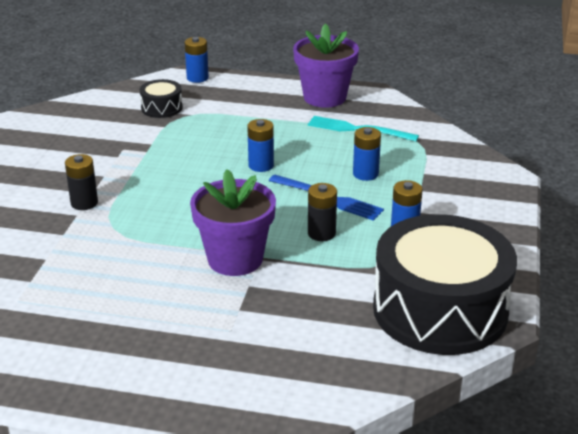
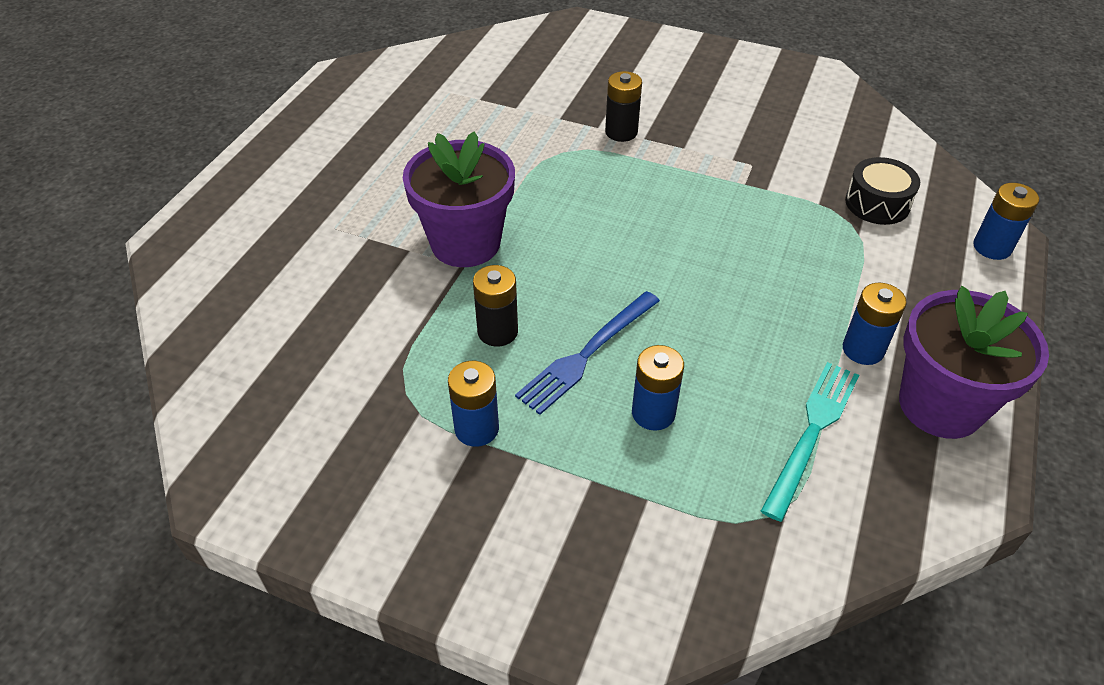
camera: 100 degrees right, 15 degrees up
(261, 165) = (694, 291): blue battery -> blue battery (863, 349)
(440, 310) = (278, 426): black drum -> none

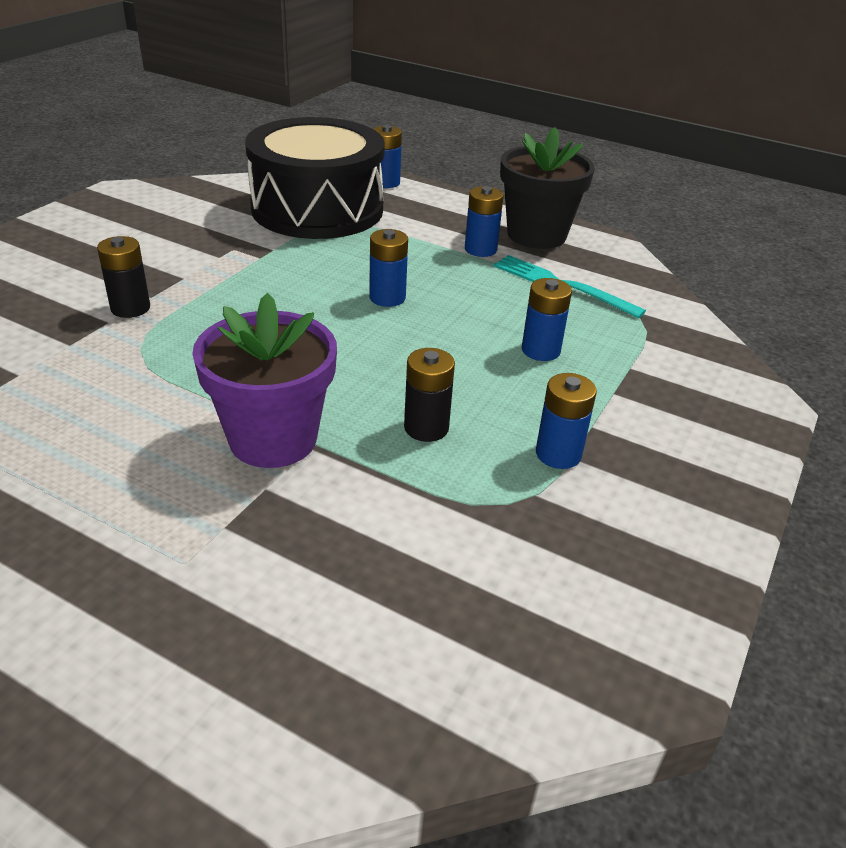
camera: 85 degrees left, 10 degrees down
(587, 353) = (466, 375): blue fork -> none
(709, 281) = (387, 298): none -> blue battery
(877, 203) = (317, 209): black drum -> black drum, size x2.39
(940, 405) = (536, 235): purple flower pot -> black flower pot

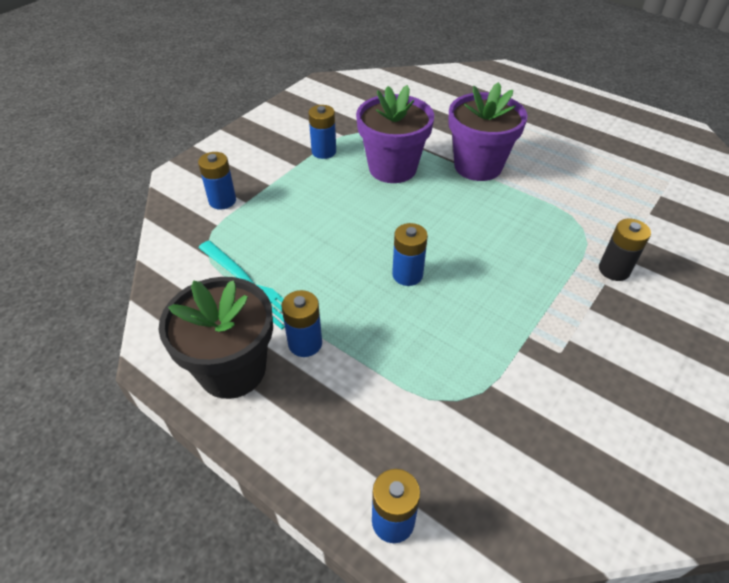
camera: 170 degrees left, 10 degrees up
(317, 209) = (484, 438): black drum -> none
(426, 428) = (392, 168): black battery -> purple flower pot
(540, 350) = (301, 217): blue battery -> blue battery (222, 201)

